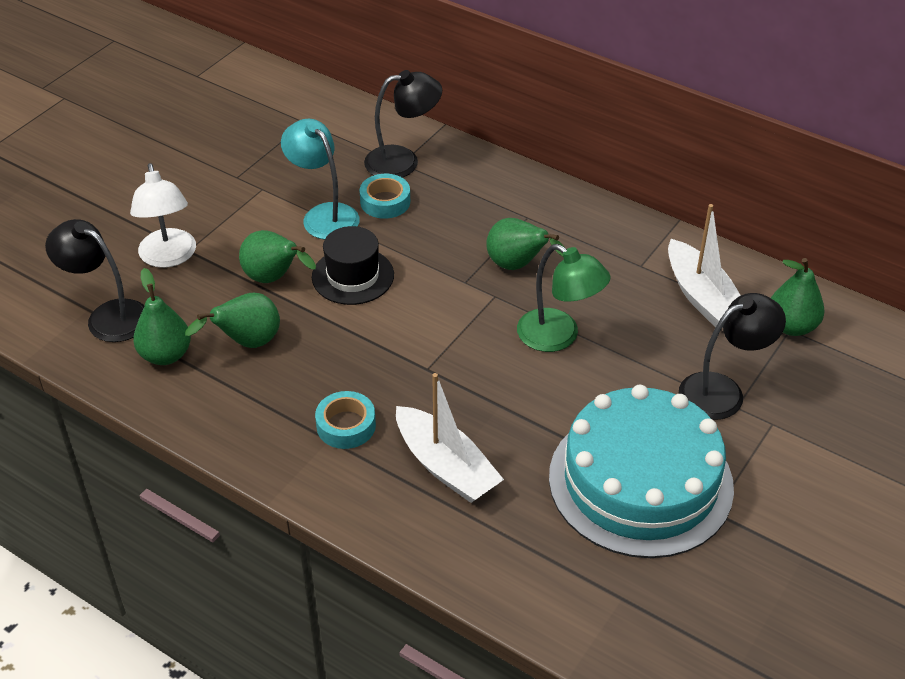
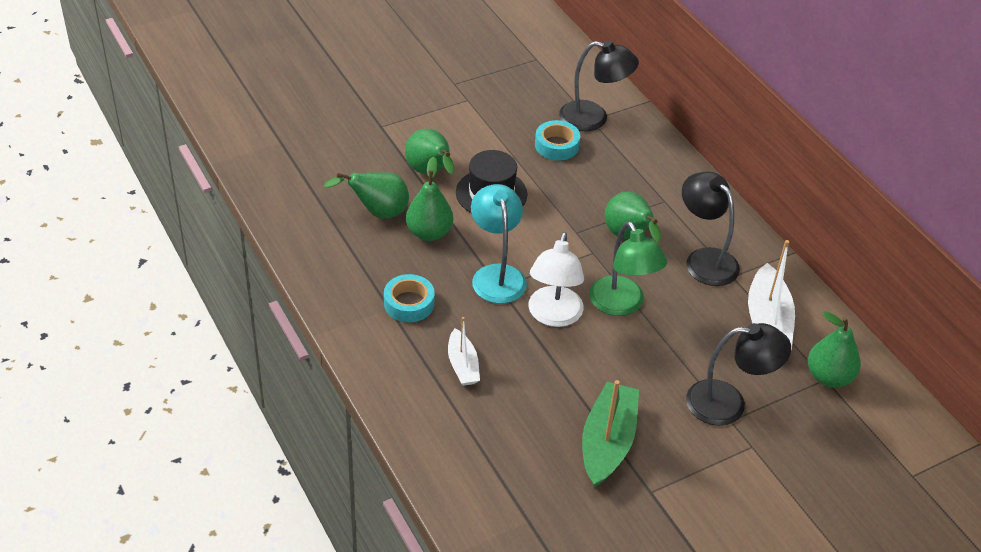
camera: 25 degrees right, 0 degrees up
(108, 316) = (291, 153): black lamp -> black lamp (704, 259)
(165, 355) = (313, 198): green pear -> green pear (429, 233)
(169, 257) = (363, 126): white lamp -> white lamp (553, 316)
(324, 215) = (501, 138): turquoise lamp -> turquoise lamp (496, 275)
(446, 466) = (463, 365): white boat -> white boat, size x0.59
(640, 481) = (607, 442): turquoise cake -> green boat

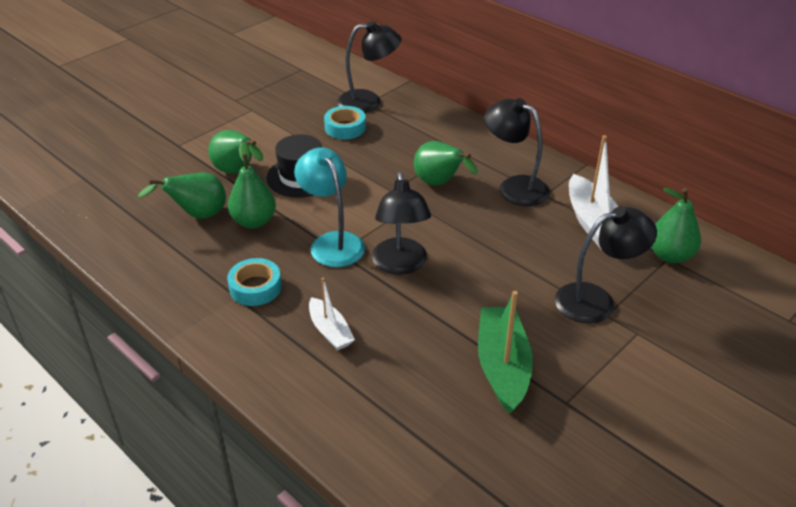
camera: 15 degrees left, 5 degrees down
(553, 316) = (400, 265): white lamp -> black lamp
(622, 305) = (459, 240): green lamp -> none

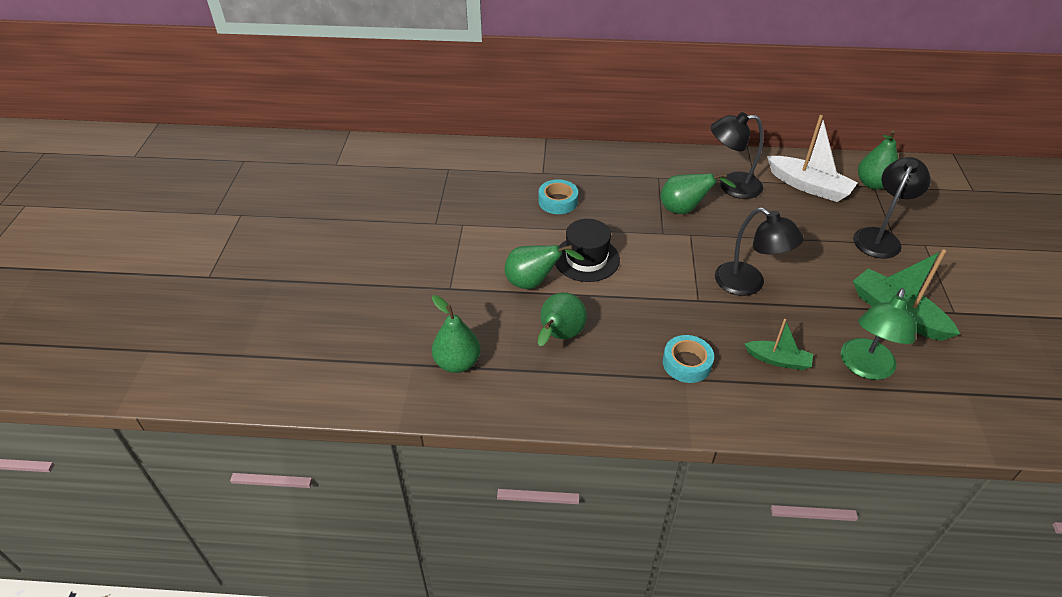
camera: 40 degrees left, 5 degrees up
(254, 221) = (608, 314): green pear -> green pear (457, 363)
(330, 331) = (778, 360): white boat -> green boat
(332, 242) = (684, 296): turquoise lamp -> none
(369, 102) = (543, 171): black lamp -> none
(395, 385) = (865, 367): none -> green lamp

